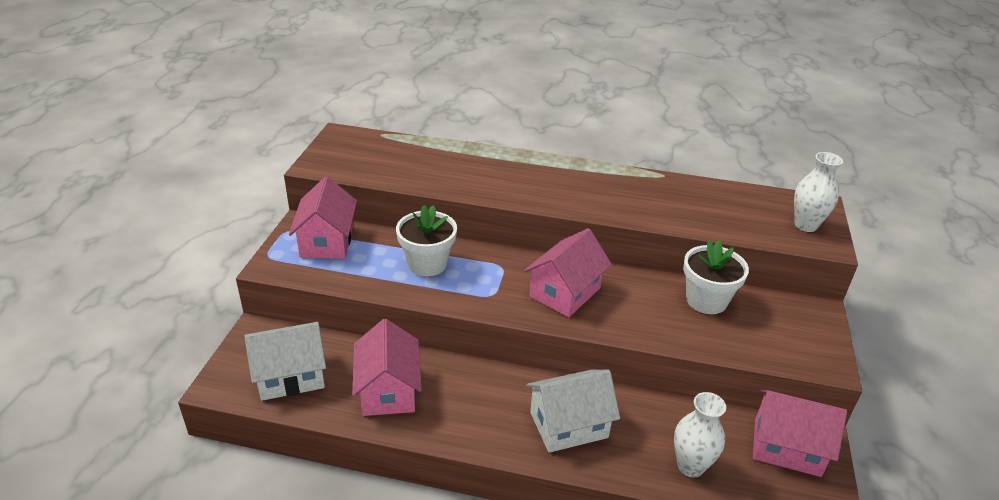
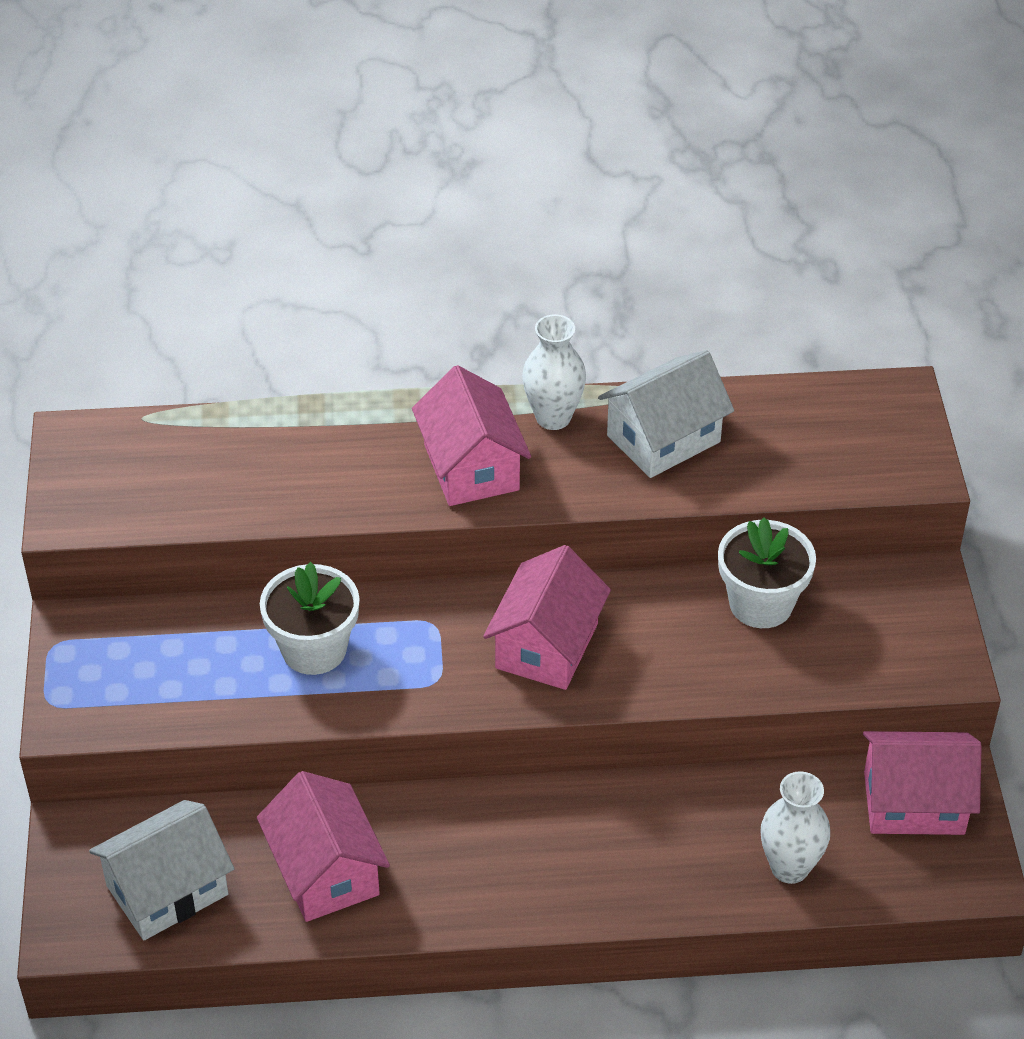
camera: 15 degrees left, 10 degrees up
(327, 241) = (131, 649): pink house -> pink house (471, 467)
(568, 425) = (607, 853): white house -> white house (663, 439)
(805, 225) = (886, 443): white vase -> white vase (553, 417)

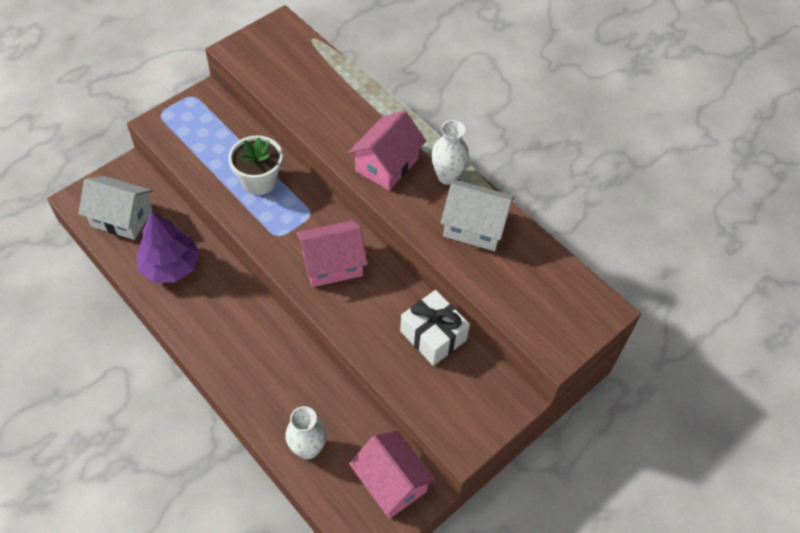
camera: 50 degrees right, 10 degrees up
(325, 871) = (171, 266): pink house -> purple tree
(761, 604) = (433, 335): white flower pot -> white gift

